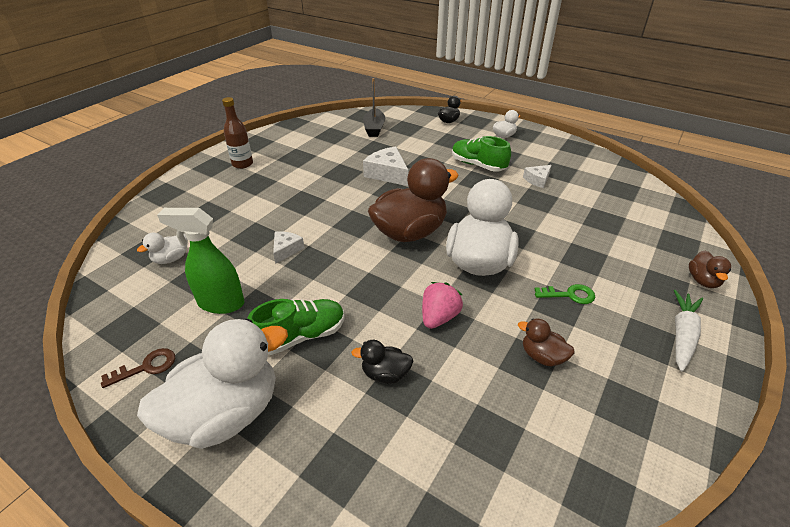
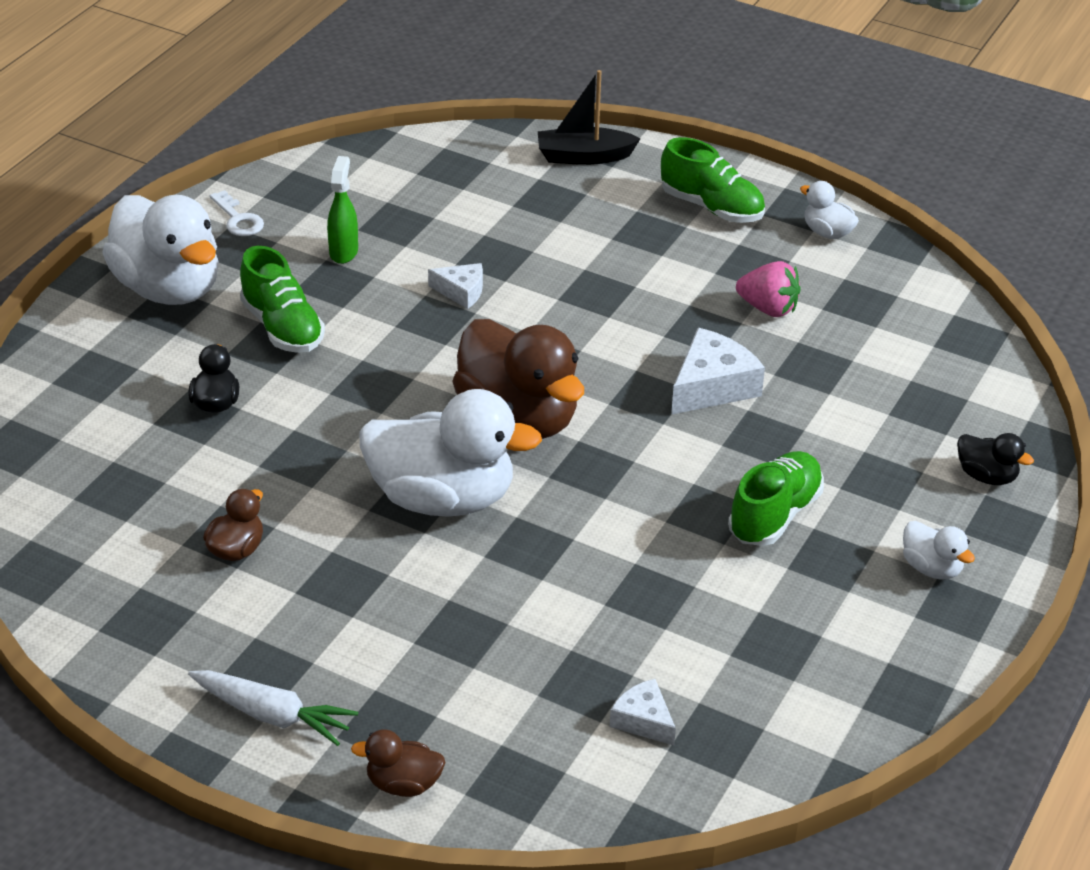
camera: 85 degrees right, 0 degrees up
(146, 367) = (238, 219): brown key -> white key
(171, 259) = (434, 192): white duck -> white duck (827, 233)
(220, 303) = (344, 252): green spray bottle -> green spray bottle, size x0.65
(242, 164) = (712, 207): brown bottle -> green shoe
(374, 128) = (909, 358): black boat -> black boat (584, 156)
(439, 317) = (314, 451): pink strawberry -> pink strawberry (768, 308)
(537, 180) = (729, 603): white cheese -> white cheese (643, 720)
(569, 295) = (363, 597): green key -> none

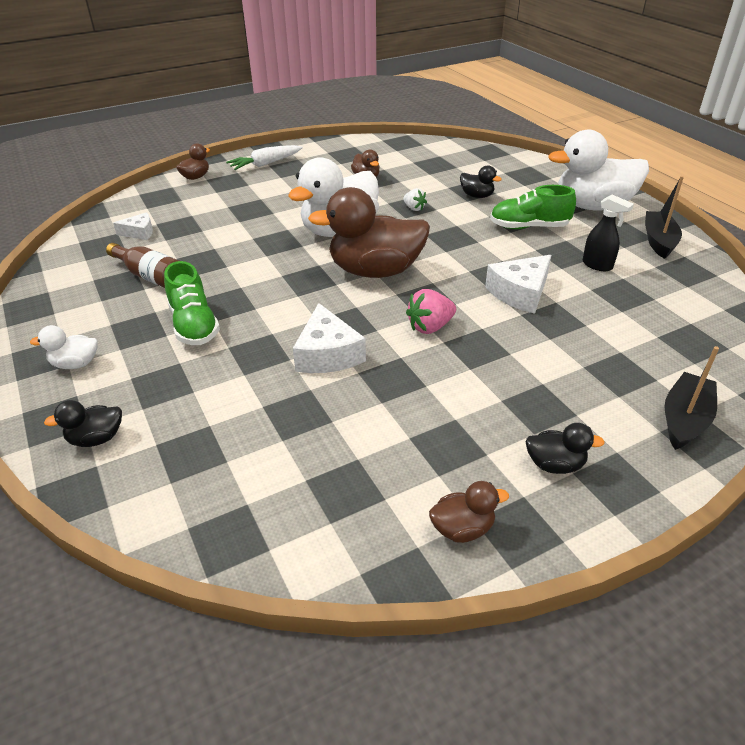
camera: 125 degrees right, 0 degrees up
(238, 219) = (658, 241): white key -> black boat
(310, 451) = (414, 208): none -> white strawberry
(344, 252) = (597, 265): green spray bottle -> black spray bottle
(461, 292) = (520, 293): white cheese -> white cheese, size x1.68
(712, 207) = (555, 464): green shoe -> black duck
(730, 622) = (151, 277): none -> brown bottle
(768, 308) = (385, 425): pink strawberry -> pink strawberry (430, 327)
(827, 233) = (462, 528): white duck -> brown duck

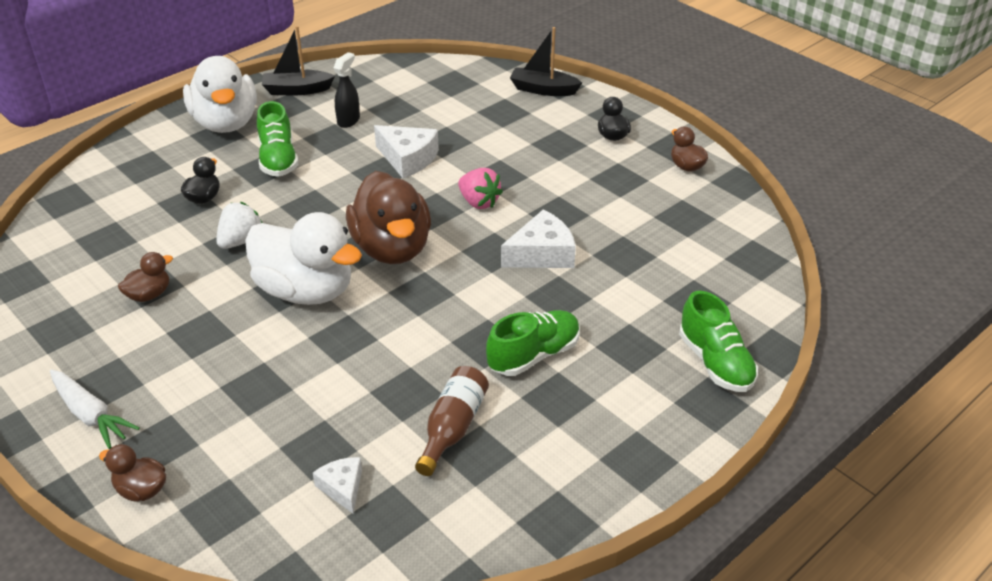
camera: 105 degrees left, 0 degrees up
(75, 364) = (633, 424): white duck -> none
(96, 439) = (715, 363): black duck -> green shoe
(414, 208) = (241, 241): white strawberry -> white strawberry, size x1.57

